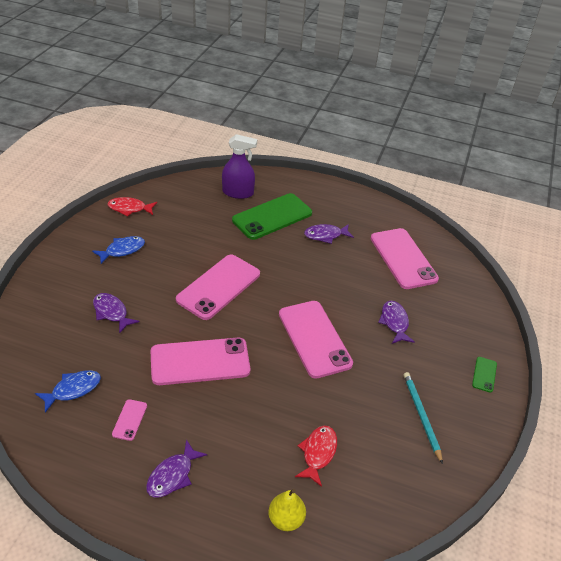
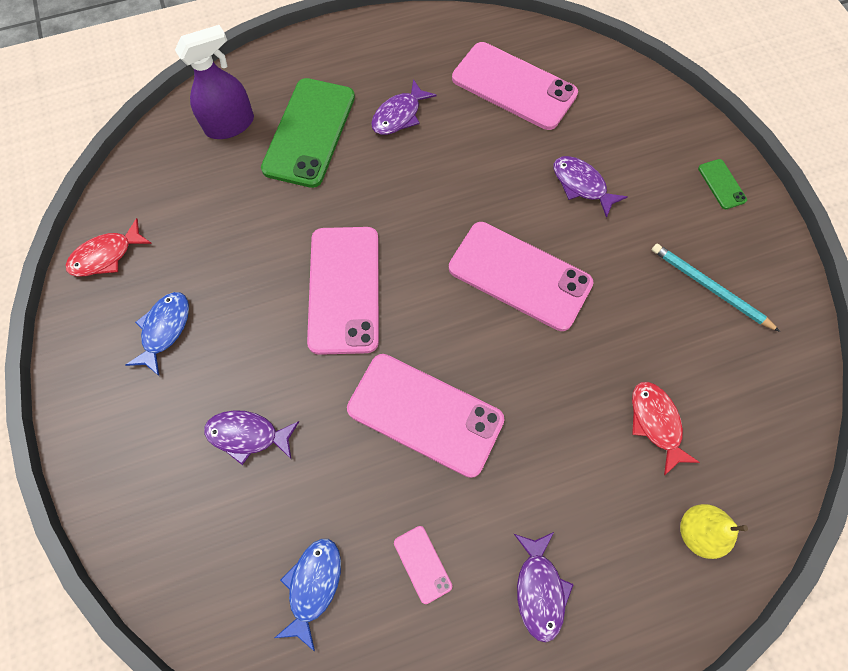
camera: 35 degrees left, 25 degrees up
(200, 362) = (425, 414): pink phone -> pink phone turned 75 degrees clockwise

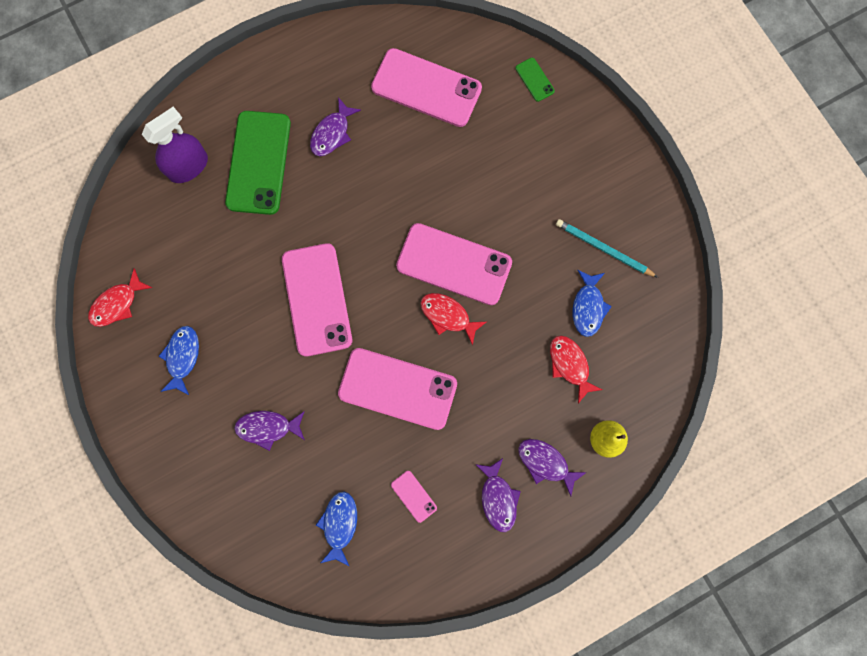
camera: 10 degrees left, 10 degrees up
(503, 335) = (448, 316): none -> red fish
(581, 185) = (494, 175): purple fish -> purple fish (545, 463)
(685, 354) = (588, 307): none -> blue fish
(721, 184) = (608, 155): green phone -> green phone (534, 80)

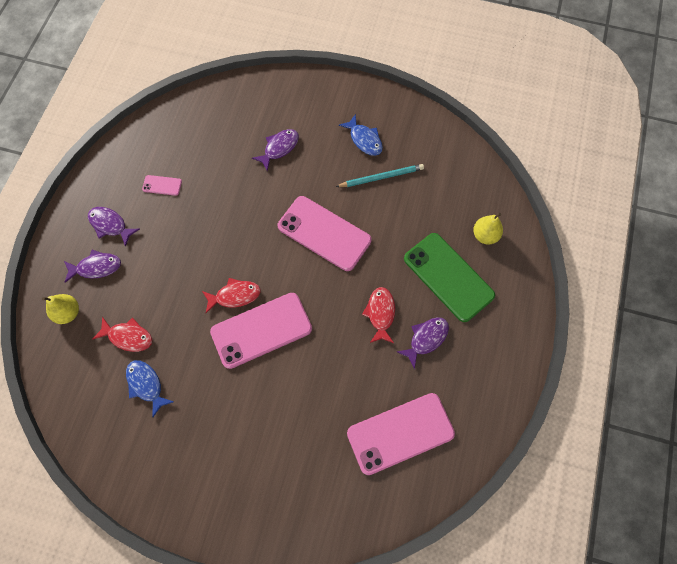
camera: 135 degrees right, 10 degrees down
(117, 303) = (430, 133): red fish -> red fish (380, 313)
(188, 166) = (485, 235): purple spray bottle -> yellow pear
(332, 133) = (426, 339): purple fish -> purple fish turned 60 degrees clockwise
(339, 524) = (191, 139): blue fish -> none
(397, 389) = (225, 229): pink phone -> none
(534, 80) = (331, 520): green phone -> none
(603, 249) = (168, 435): turquoise pencil -> turquoise pencil (381, 177)

